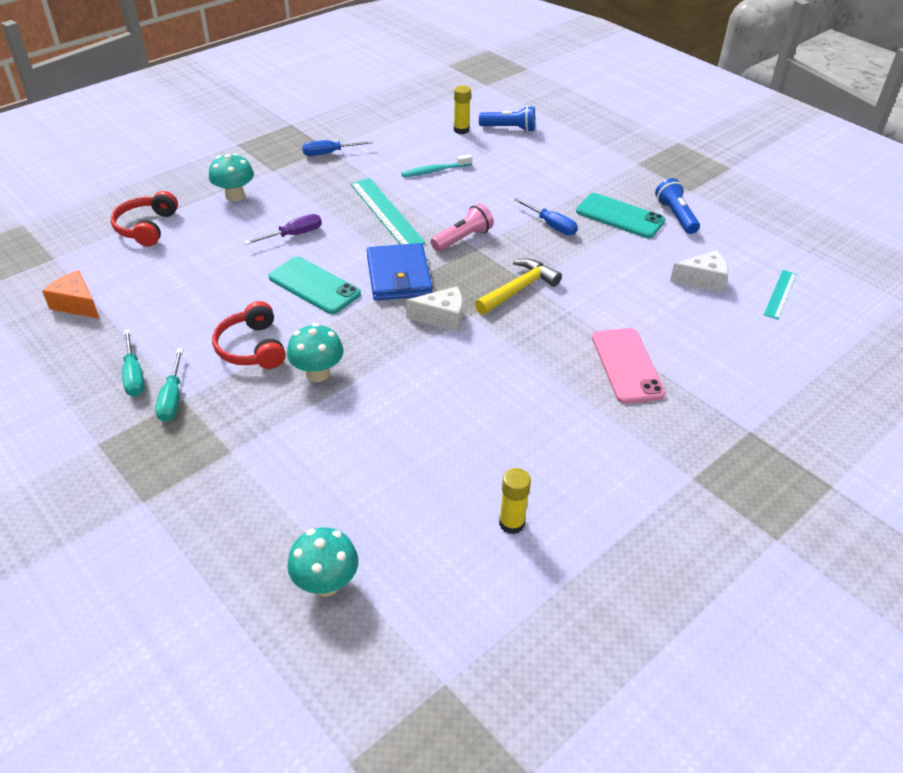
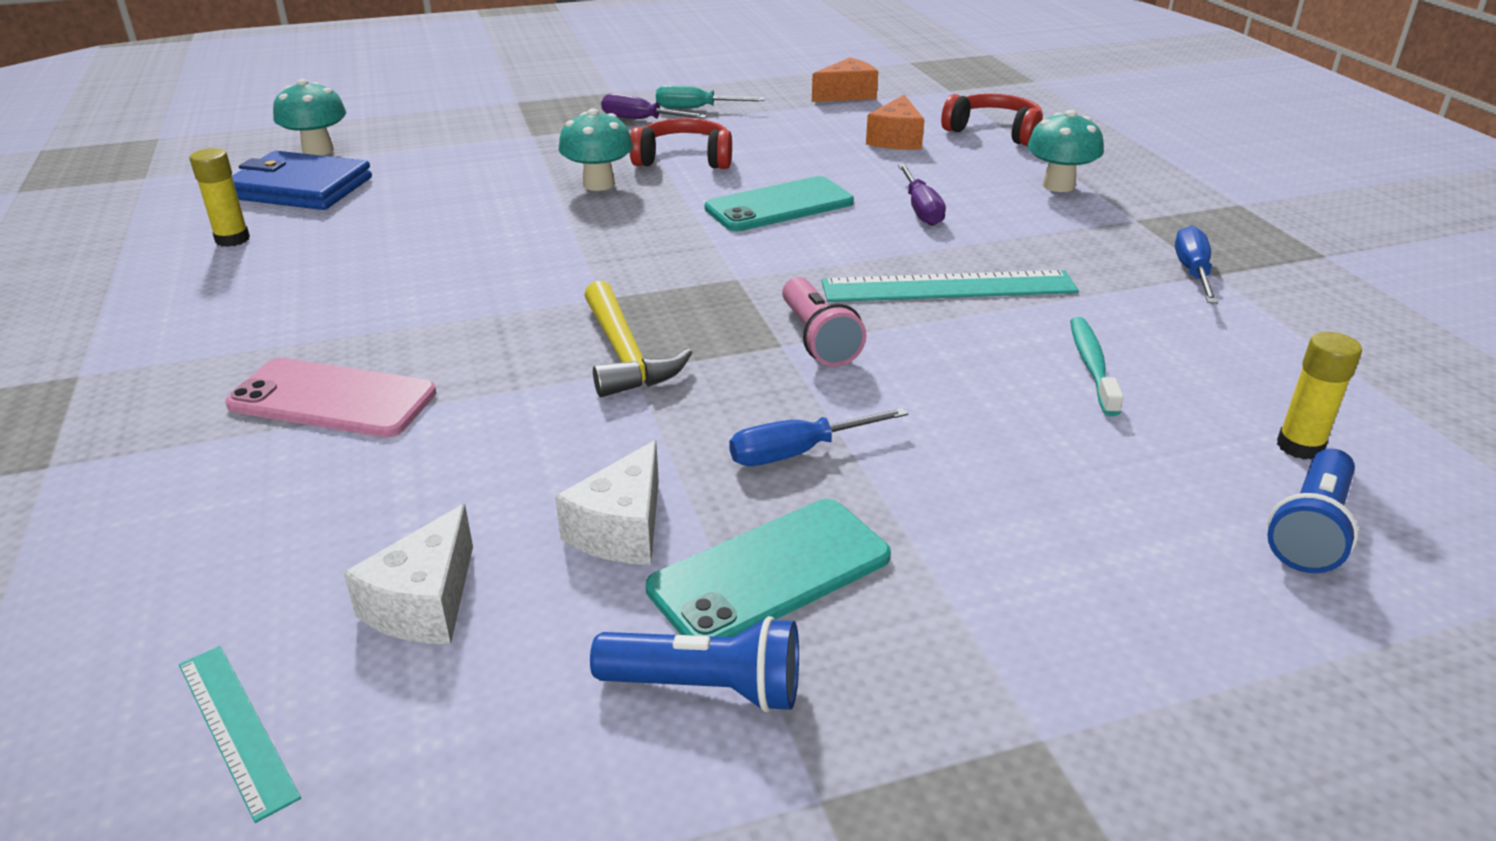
camera: 115 degrees right, 10 degrees down
(172, 398) = (641, 120): turquoise screwdriver -> purple screwdriver
(176, 263) = (896, 139): none -> orange cheese
(399, 276) = (753, 264): blue wallet -> blue wallet (301, 188)
(442, 318) = (620, 275): white cheese -> white cheese (621, 529)

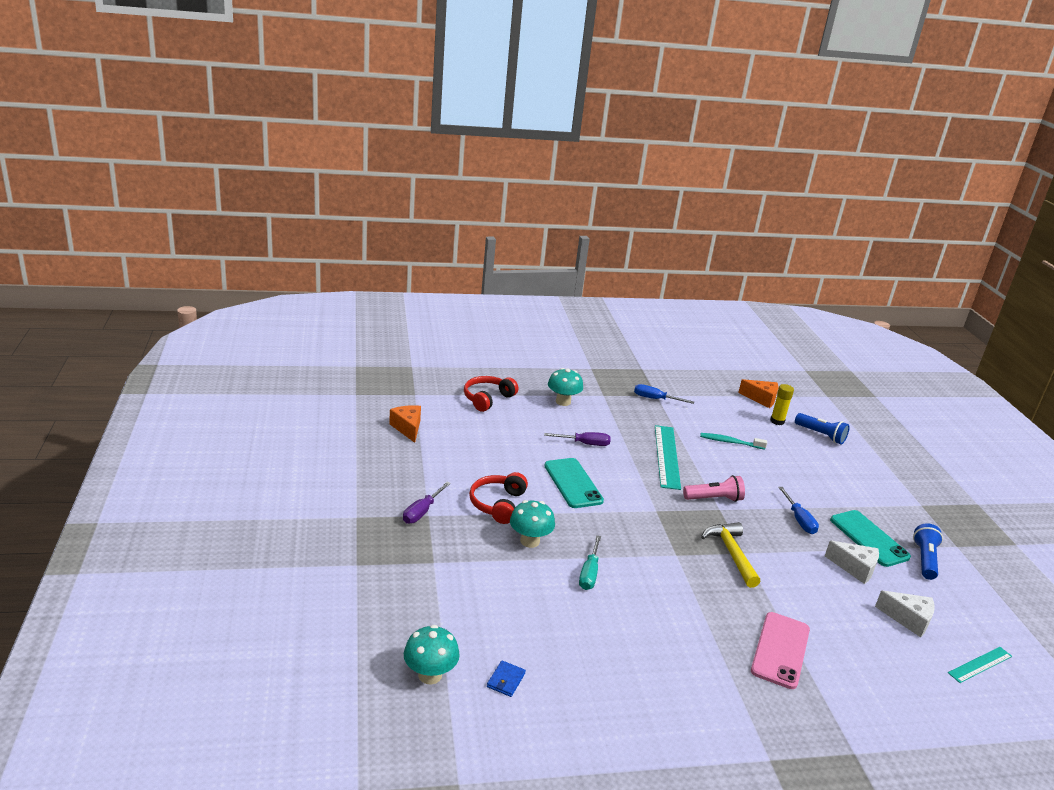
camera: 85 degrees left, 5 degrees down
(232, 239) = (591, 710): yellow glue stick -> none
(301, 188) = (506, 680): blue wallet -> blue wallet, size x0.42
(625, 355) = (731, 553): yellow hammer -> yellow hammer turned 90 degrees counterclockwise
(696, 109) = (409, 487): turquoise screwdriver -> turquoise screwdriver (589, 573)
(896, 139) = (489, 429): orange cheese -> orange cheese (761, 399)

